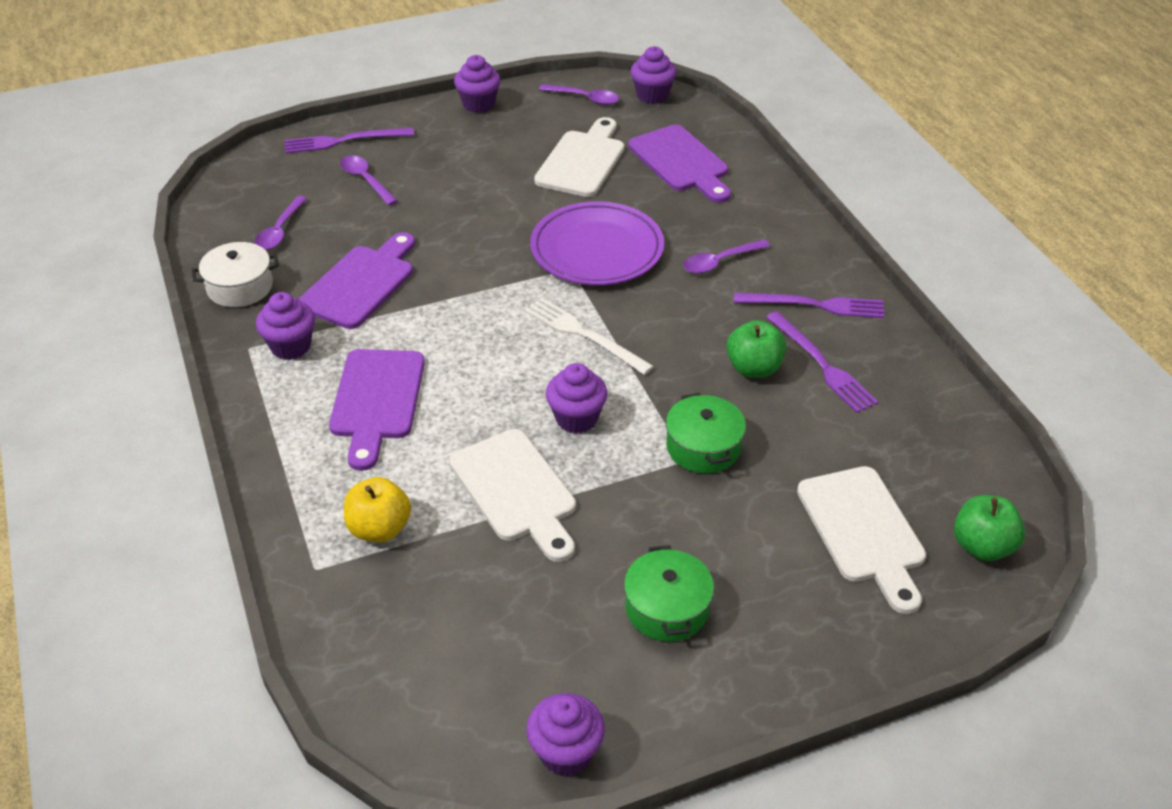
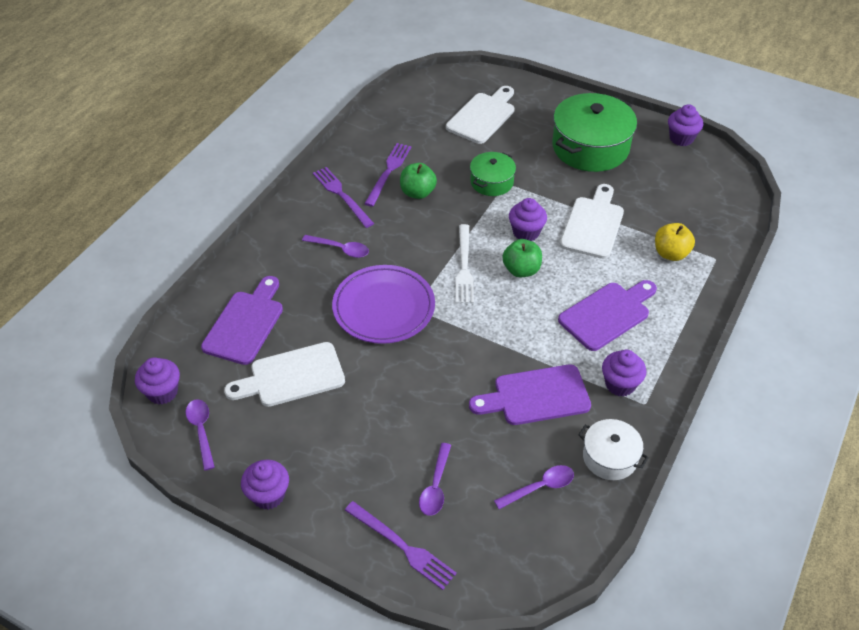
camera: 130 degrees left, 5 degrees up
(667, 608) = (590, 147): green pot -> green pot, size x1.85
(982, 546) = (452, 85): green apple -> green apple (521, 270)

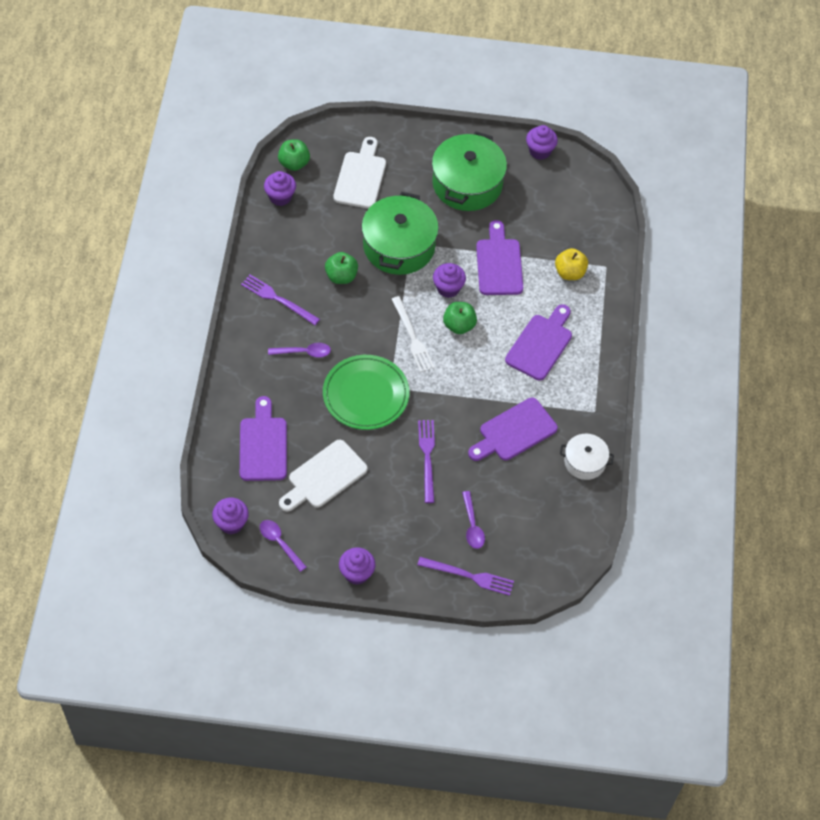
camera: 25 degrees left, 10 degrees up
(383, 307) = (366, 395): purple plate -> green plate
(388, 172) = (306, 263): purple fork -> purple fork (427, 457)
(423, 91) = (294, 163): none -> green apple
(491, 182) = (399, 246): green pot -> green pot, size x1.85
(539, 487) = (545, 501): purple spoon -> none
(593, 224) = (499, 263): white cutting board -> purple cutting board
(620, 384) = (571, 402): purple cupcake -> purple cupcake (280, 197)

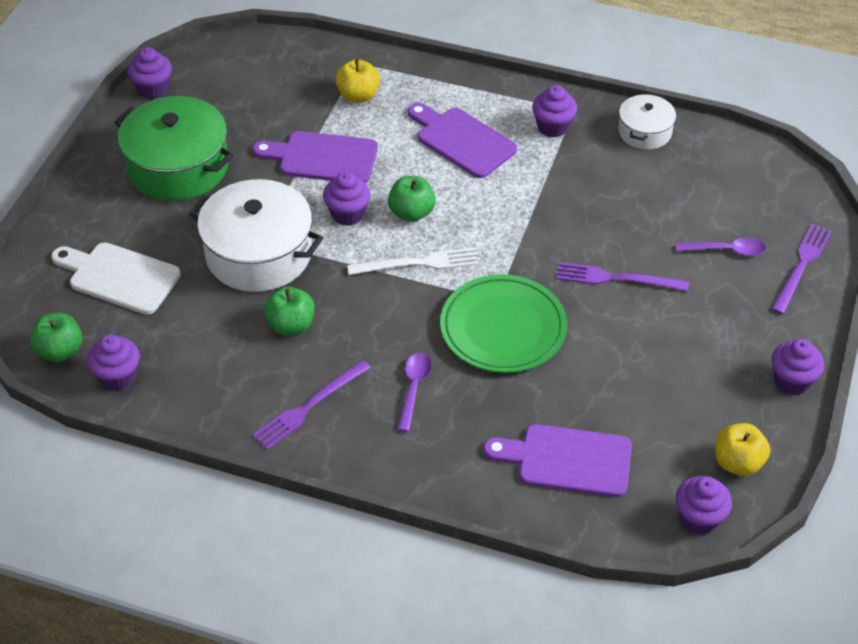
camera: 75 degrees left, 10 degrees down
(280, 543) = (737, 463): purple spoon -> yellow apple
(324, 477) = (632, 395): white cutting board -> none
(399, 246) = (259, 254): green pot -> white pot
(514, 432) = (590, 187): purple cutting board -> none
(572, 400) = (553, 127): none -> purple cupcake

